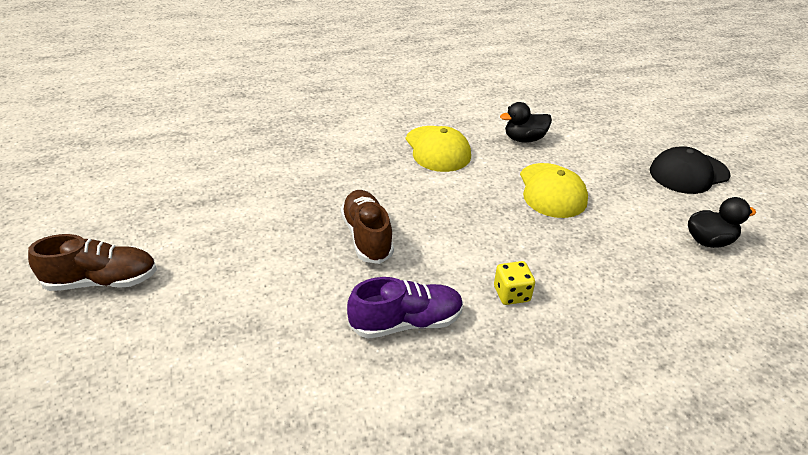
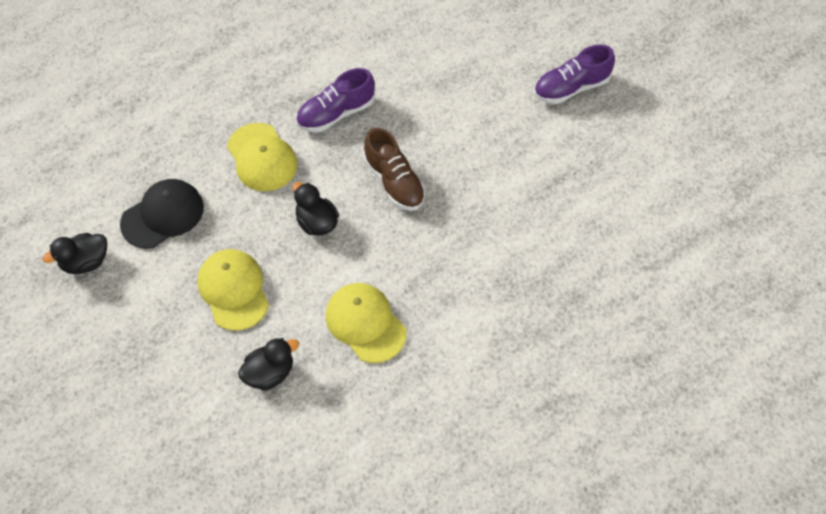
camera: 165 degrees right, 20 degrees up
(102, 281) = (571, 88): brown shoe -> purple shoe
(461, 221) = (316, 222): none -> black duck
(511, 294) = (262, 157): yellow dice -> yellow cap
(688, 173) = (81, 364): black cap -> black cap (163, 215)

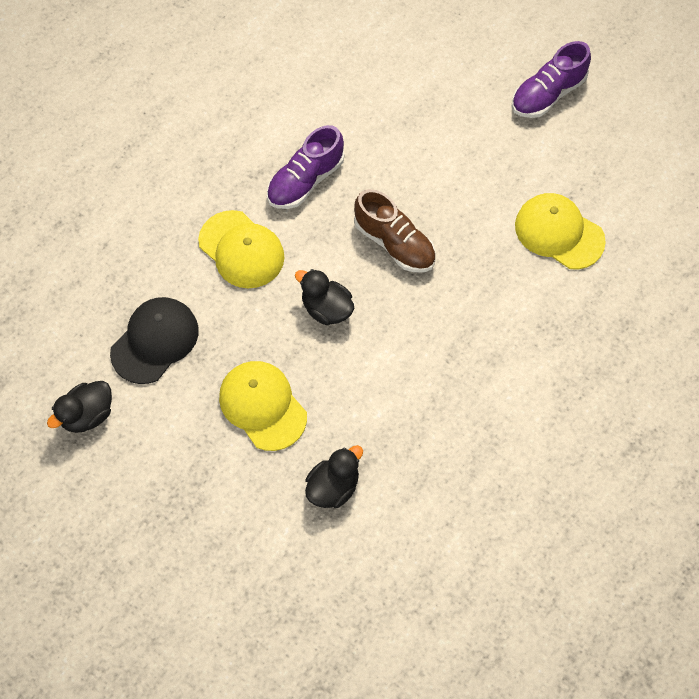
camera: 15 degrees left, 5 degrees up
(365, 323) = (416, 407): yellow cap -> yellow cap (559, 233)

